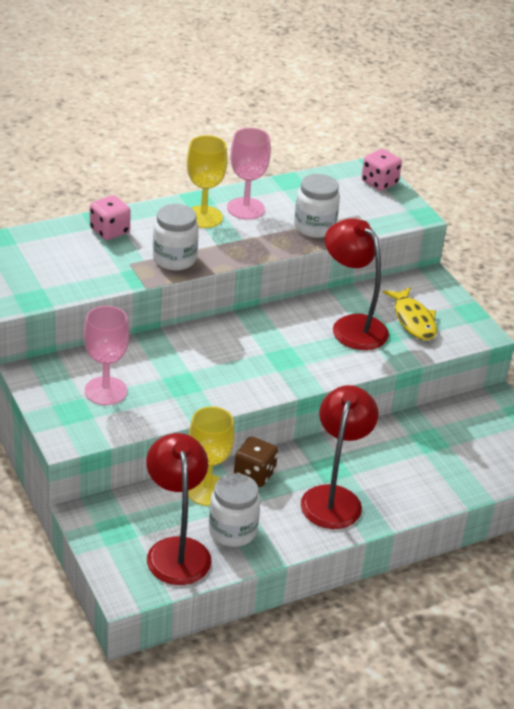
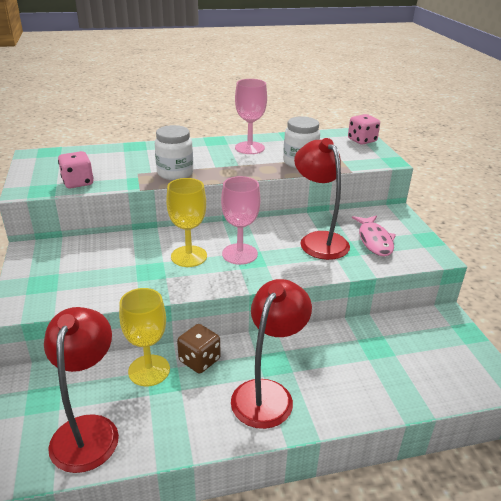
camera: 15 degrees right, 5 degrees down
(105, 391) = (81, 270): pink goblet -> pink goblet (240, 254)
(109, 231) = (136, 153): pink dice -> pink dice (78, 182)
(203, 217) = (214, 150): yellow goblet -> yellow goblet (189, 256)
(232, 531) = (153, 416): white jar -> none
(413, 320) = (374, 240): yellow fish -> pink fish

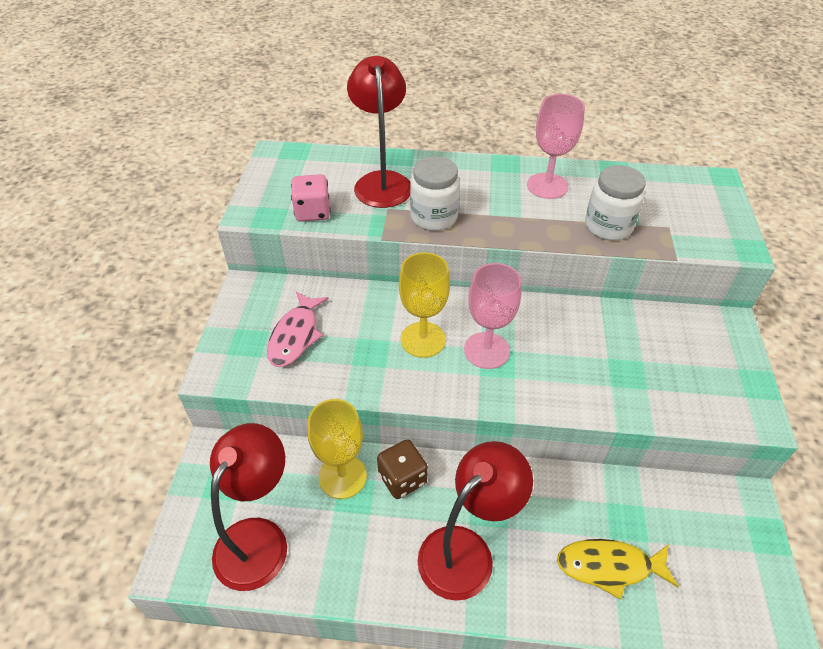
camera: 20 degrees right, 15 degrees up
(318, 240) = (598, 350): red lamp -> red lamp (382, 181)
(362, 140) = (716, 198): pink dice -> none
(374, 240) = (677, 369): pink fish -> pink fish (295, 336)
(375, 376) = (609, 566): none -> yellow fish

